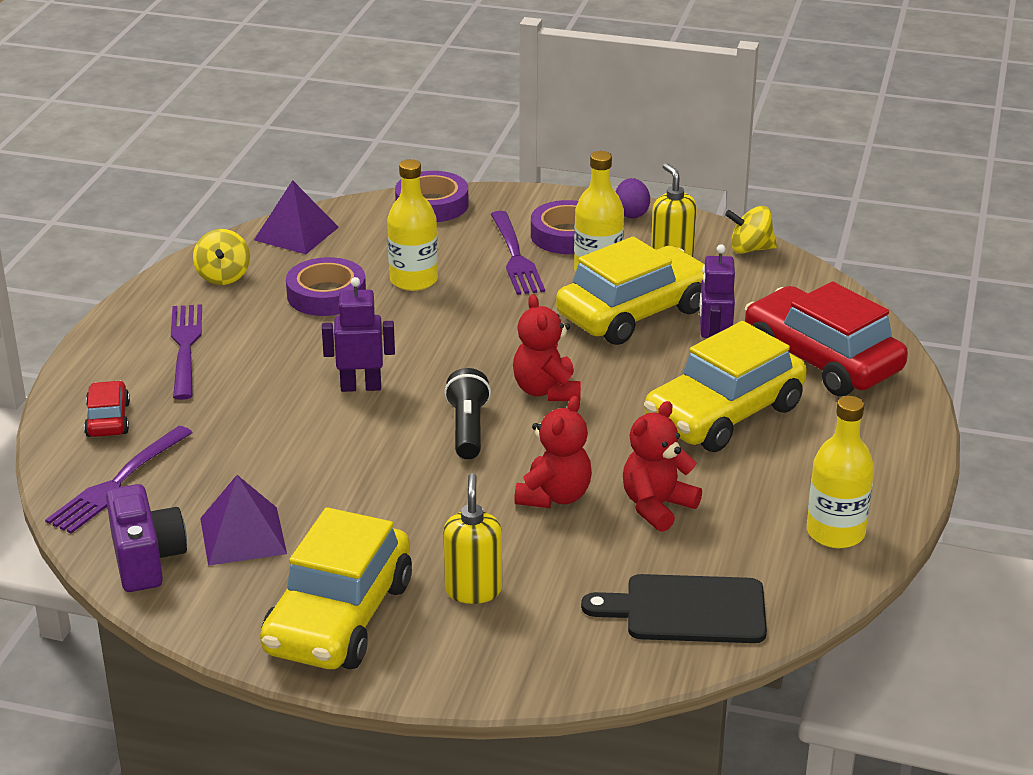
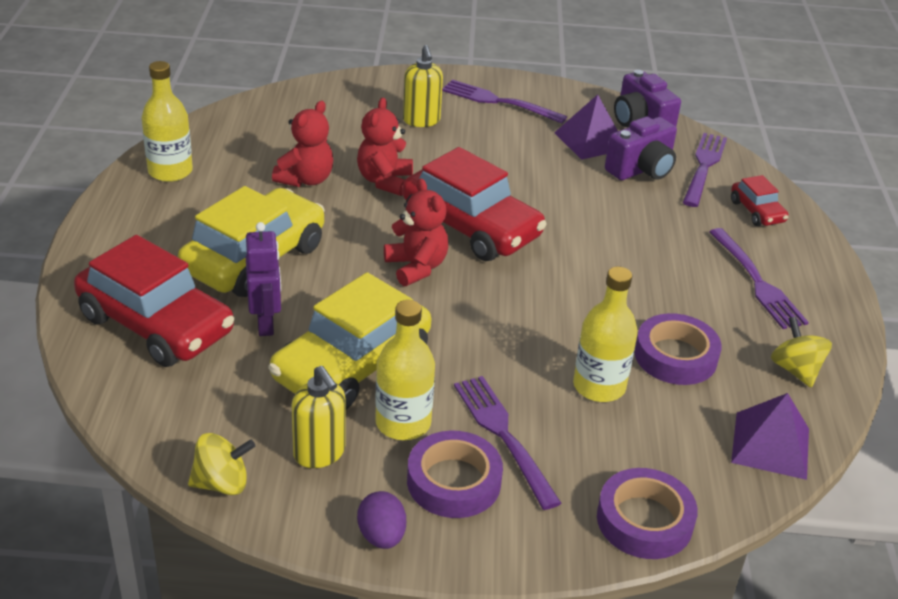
camera: 165 degrees right, 5 degrees up
(205, 486) = (641, 169): none -> purple camera
(338, 617) = (499, 102): yellow car -> purple fork
(361, 387) = (579, 257): purple robot -> none
(468, 429) = (471, 227): black flashlight -> red car
(687, 610) = (279, 119): black cutting board -> none

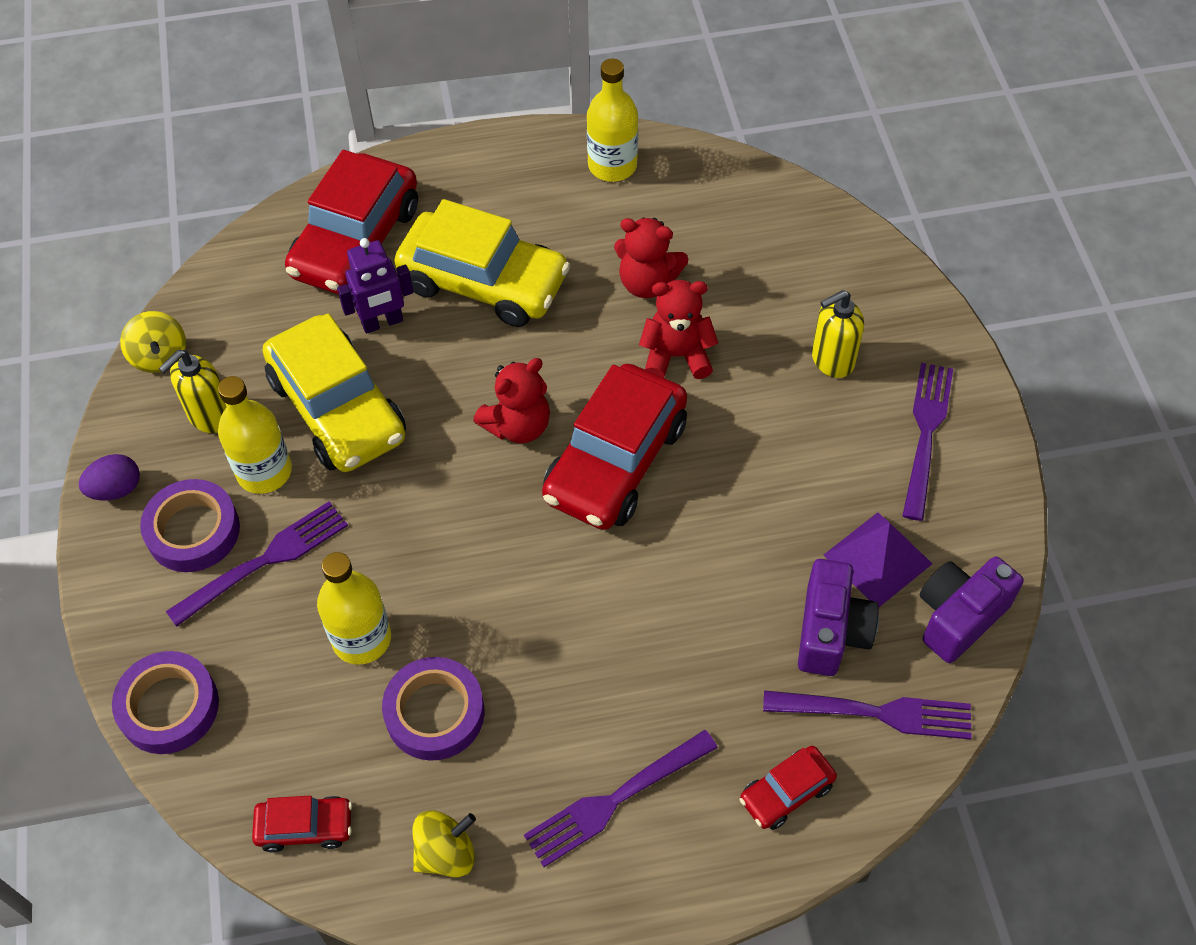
camera: 80 degrees right, 20 degrees up
(351, 365) = (338, 409): yellow car -> yellow car turned 150 degrees counterclockwise
(641, 169) = (831, 632): purple camera -> purple camera turned 120 degrees counterclockwise
(770, 445) = (305, 827): purple pyramid -> red car

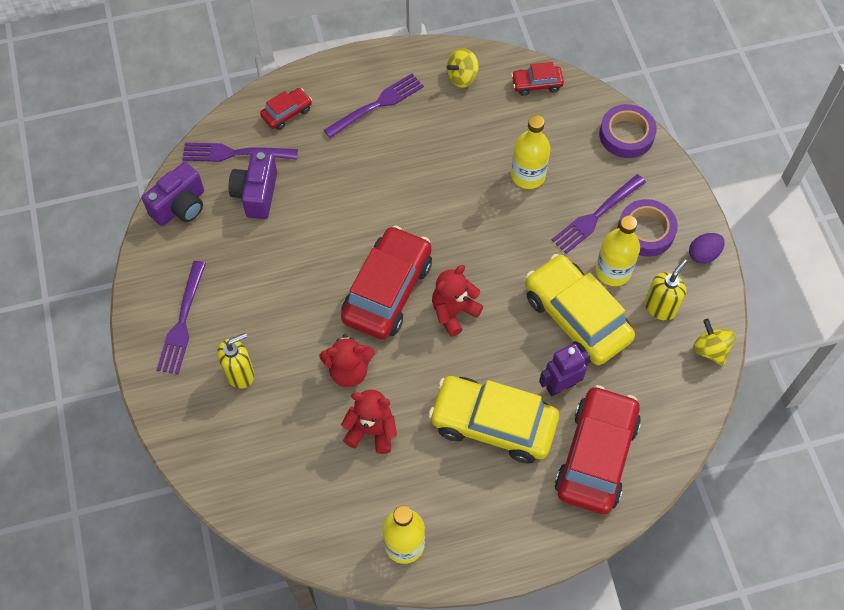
camera: 175 degrees right, 5 degrees up
(435, 713) = (479, 140): purple tape -> none
(877, 559) = (224, 237): purple pyramid -> none

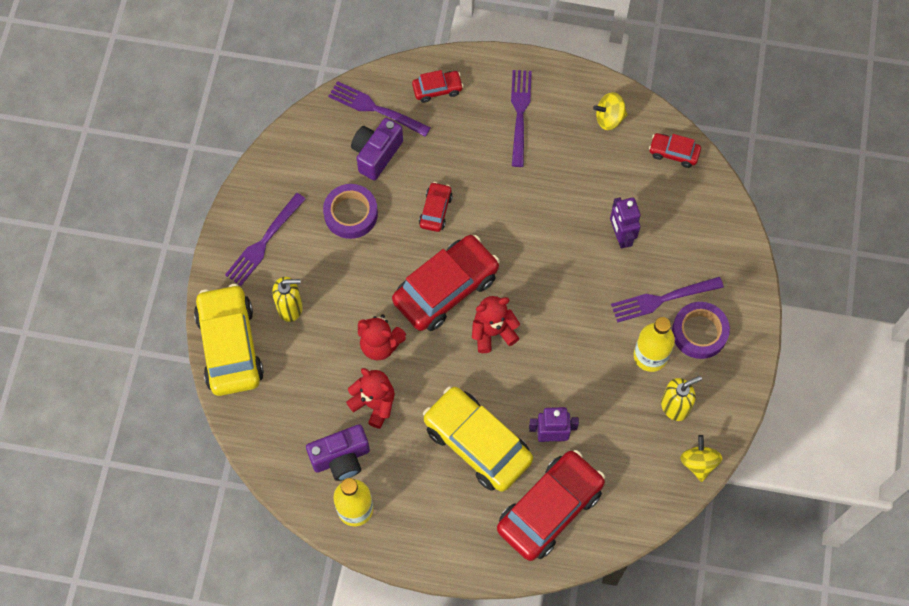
camera: 25 degrees right, 5 degrees up
(180, 206) = (307, 139): purple camera -> purple camera (341, 458)
(340, 222) = (435, 210): none -> red car
(377, 105) = (520, 114): purple fork -> purple fork turned 75 degrees counterclockwise
(528, 175) = (620, 236): yellow bottle -> purple robot
(576, 317) = (596, 383): yellow car -> yellow car (230, 346)
(626, 135) = (730, 235): purple tape -> purple tape (351, 214)
(703, 254) = (740, 376): purple egg -> none

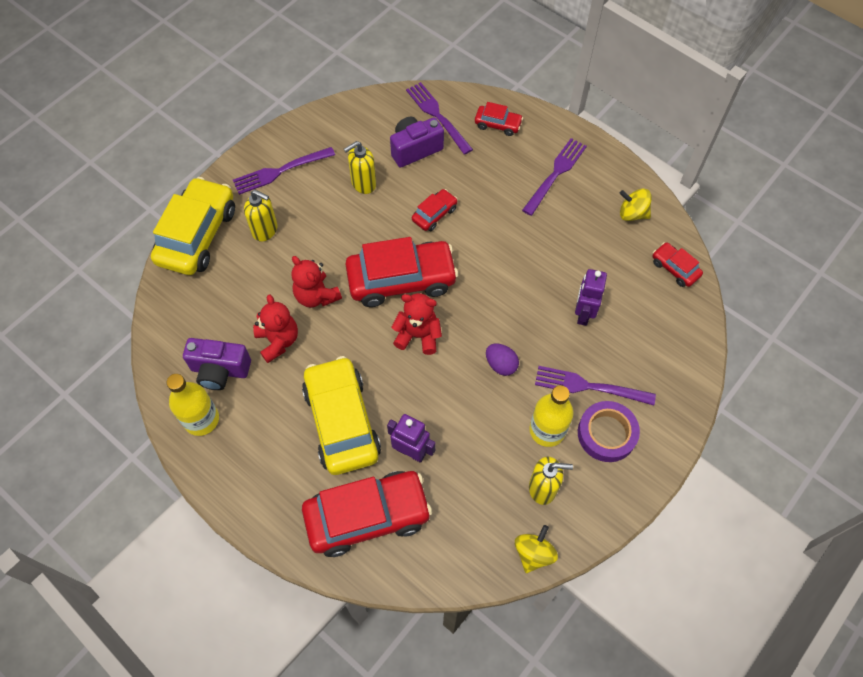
camera: 30 degrees right, 5 degrees down
(351, 214) = (363, 183): purple tape -> yellow soap dispenser
(579, 320) = (501, 365): none -> purple egg

